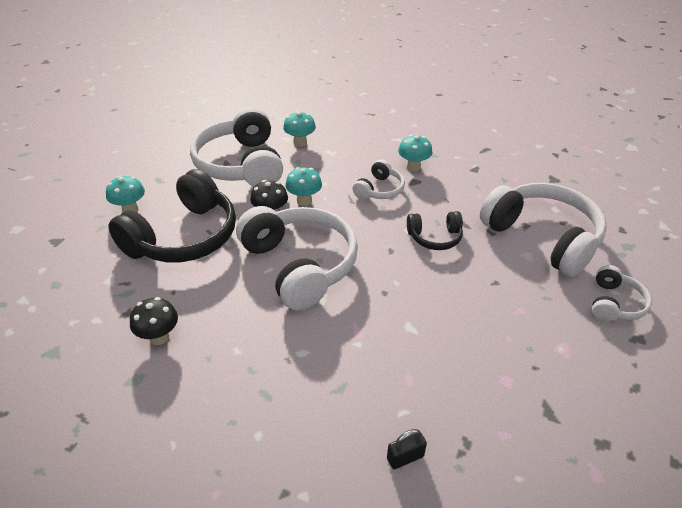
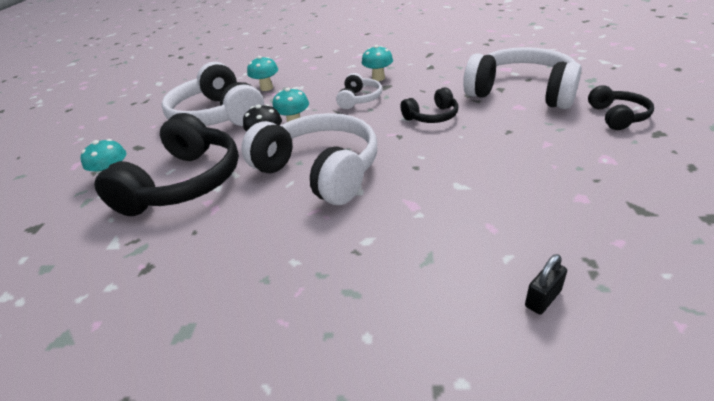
camera: 15 degrees left, 5 degrees down
(159, 337) = (196, 278): black mushroom -> none
(614, 303) = (617, 116): white headphones -> black headphones

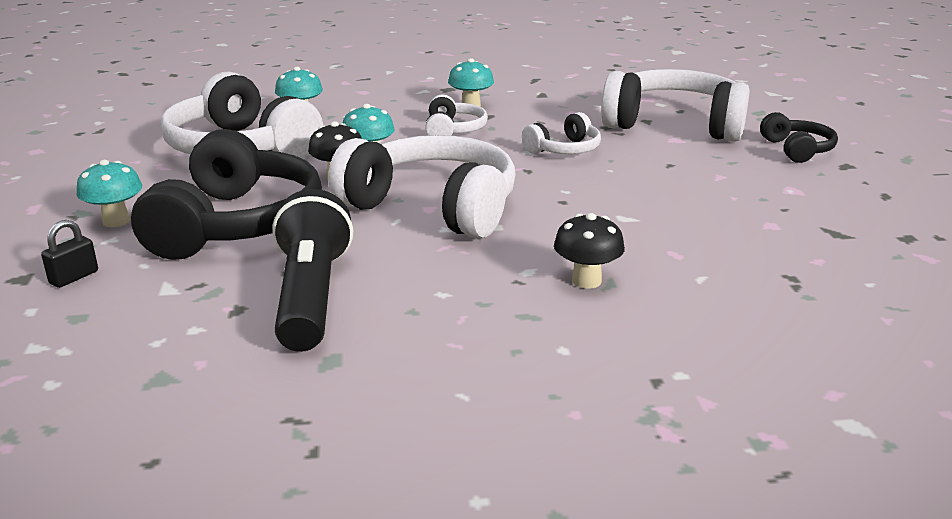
camera: 15 degrees left, 10 degrees down
(201, 258) = (312, 296): none -> black flashlight
(410, 255) = (586, 281): none -> black mushroom
(431, 116) = (564, 150): black headphones -> white headphones
(542, 298) = (747, 308): black padlock -> black padlock (74, 277)

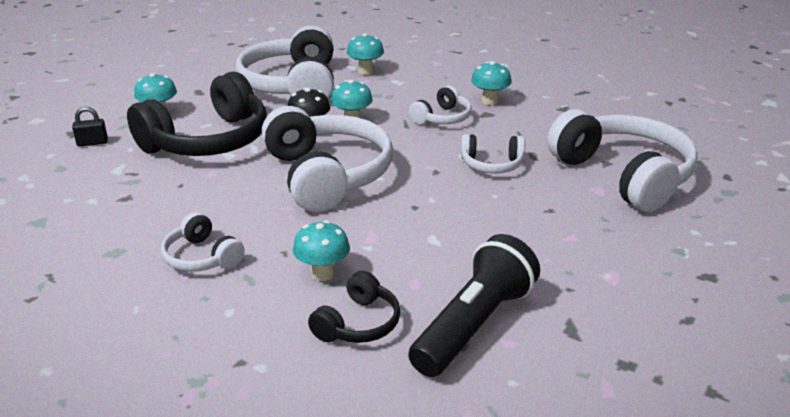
camera: 40 degrees right, 5 degrees up
(312, 296) = (168, 207): black flashlight -> black flashlight (474, 325)
(442, 321) = (202, 257): none -> white headphones
(586, 281) = (323, 273): black mushroom -> turquoise mushroom
(797, 150) = (691, 242): black headphones -> black headphones (358, 323)

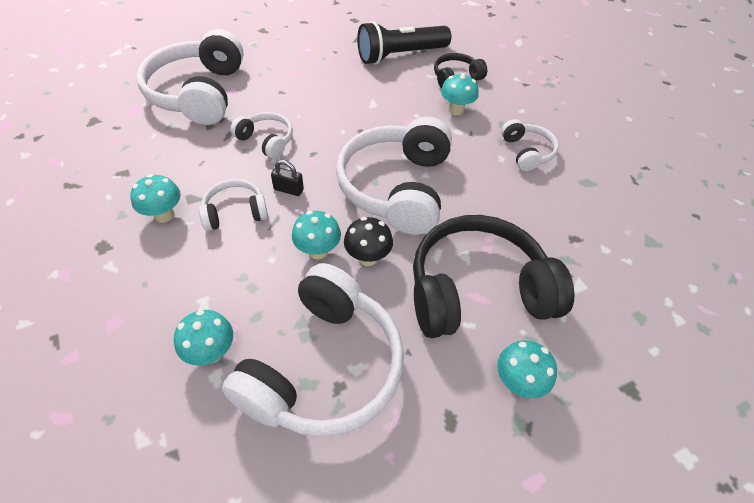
camera: 150 degrees left, 20 degrees up
(92, 143) = (606, 352): black padlock -> black padlock (288, 189)

